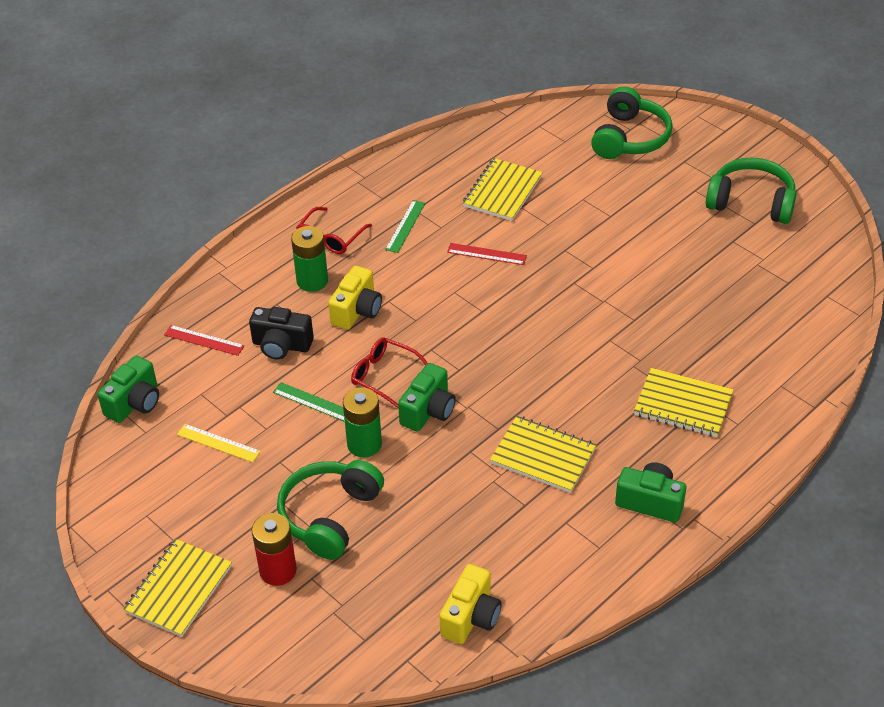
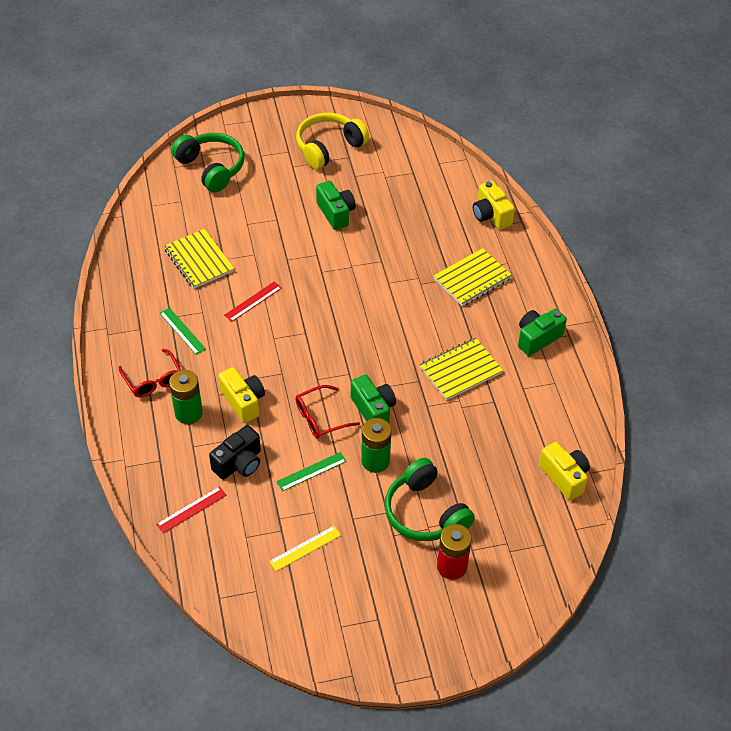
camera: 60 degrees left, 5 degrees up
(135, 403) = (220, 585): green camera -> green camera (336, 213)
(178, 589) = (426, 636): yellow notebook -> none
(751, 202) = (329, 147): green headphones -> yellow headphones
(794, 376) = (491, 215): none -> yellow camera

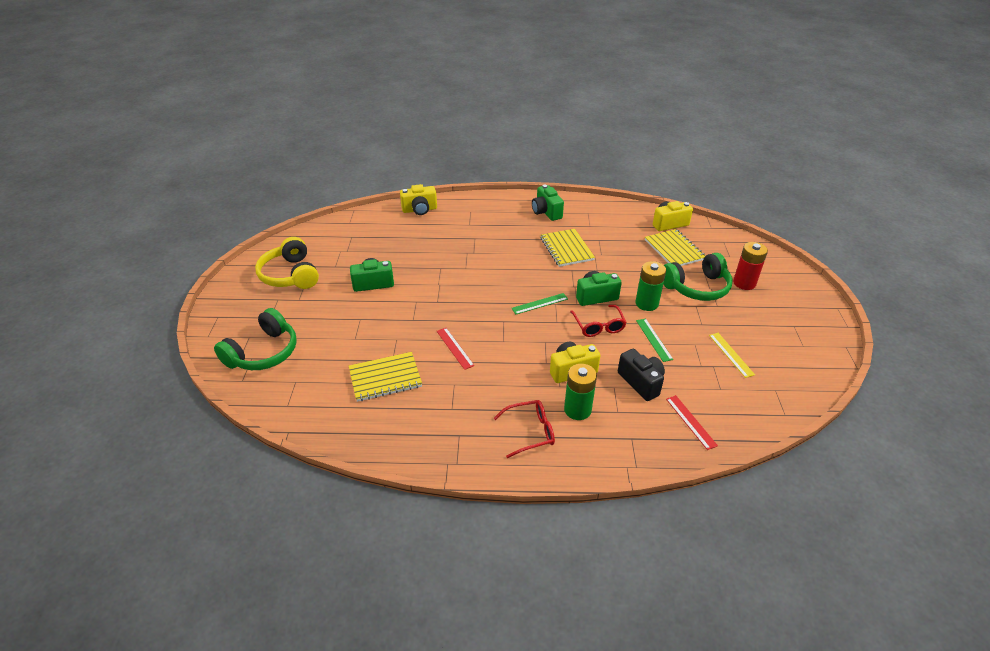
camera: 75 degrees left, 10 degrees down
(182, 331) = (473, 402): green ruler -> green ruler (540, 303)
(211, 168) = (263, 353): green headphones -> green headphones turned 150 degrees clockwise
(472, 279) = (479, 228): yellow notebook -> yellow notebook (674, 250)

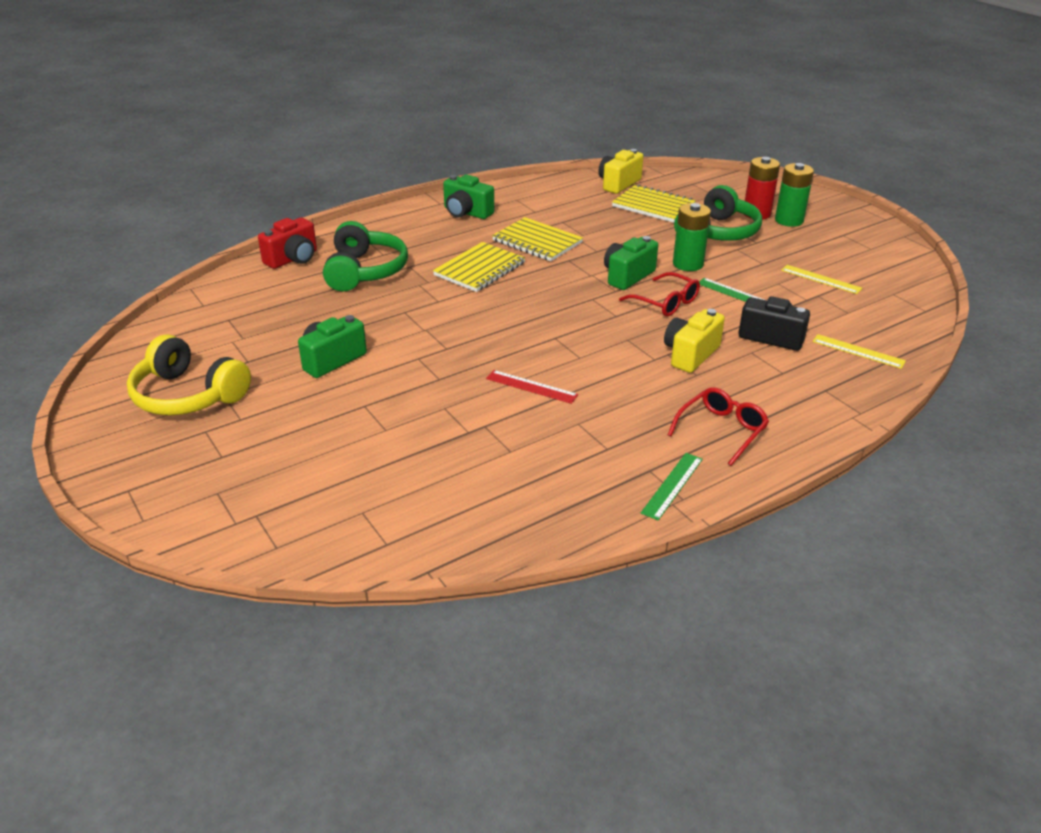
camera: 35 degrees left, 5 degrees down
(263, 353) = (267, 501): green headphones -> green headphones (365, 271)
(385, 378) = (484, 454): yellow notebook -> yellow notebook (479, 269)
(419, 210) = (293, 259): yellow camera -> red camera
(540, 303) = (575, 305): green ruler -> green ruler (672, 485)
(577, 410) = (742, 388): green battery -> green battery (789, 220)
(690, 422) = (858, 351): red ruler -> yellow ruler

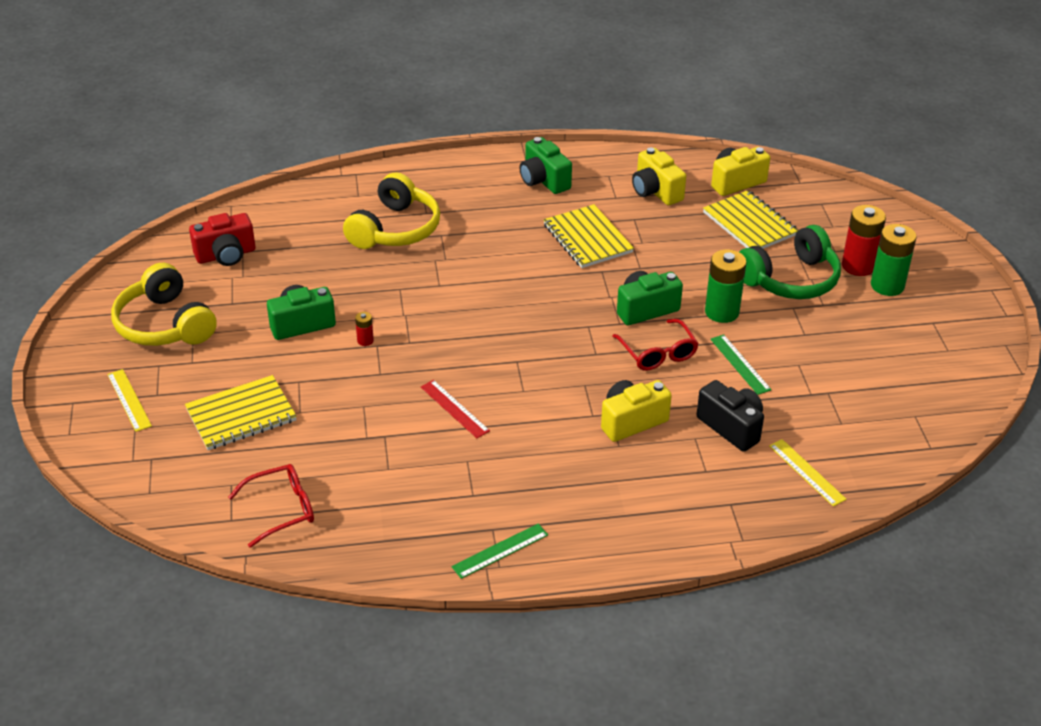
camera: 25 degrees right, 5 degrees up
(293, 259) = (340, 195): red camera -> red camera (226, 255)
(365, 271) = (395, 229): green headphones -> yellow headphones
(404, 357) = (365, 341): none -> red battery
(479, 269) = (505, 258): yellow notebook -> yellow notebook (241, 415)
(563, 201) = (655, 191): none -> yellow camera
(721, 430) = (591, 512): red glasses -> red glasses (282, 509)
(821, 279) = (850, 373): yellow ruler -> yellow ruler (129, 400)

